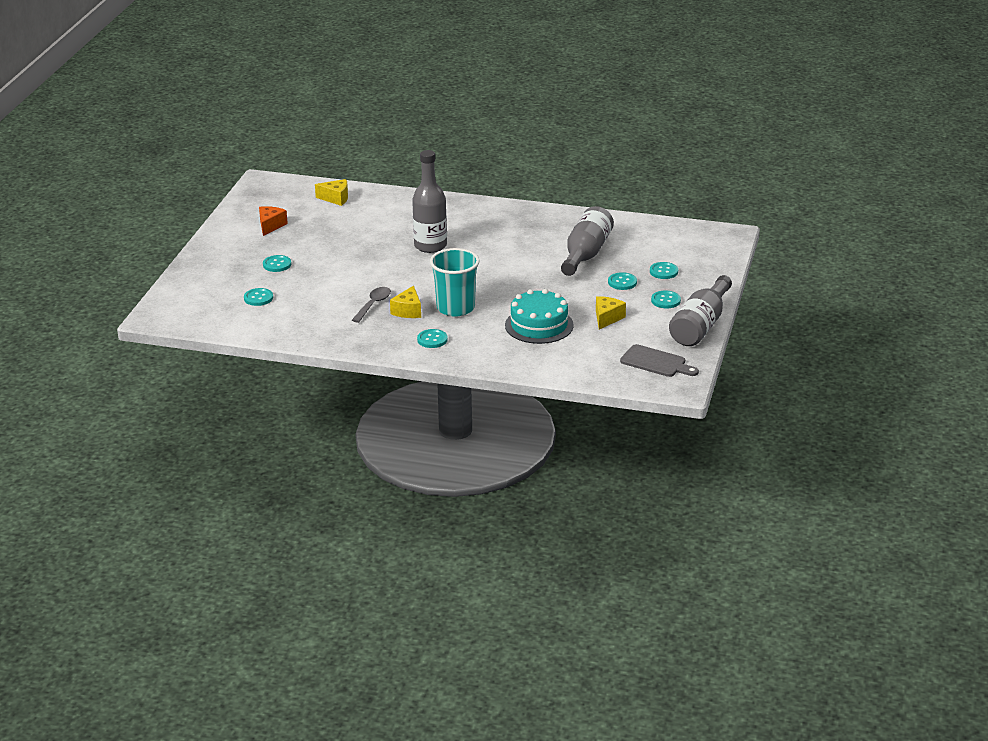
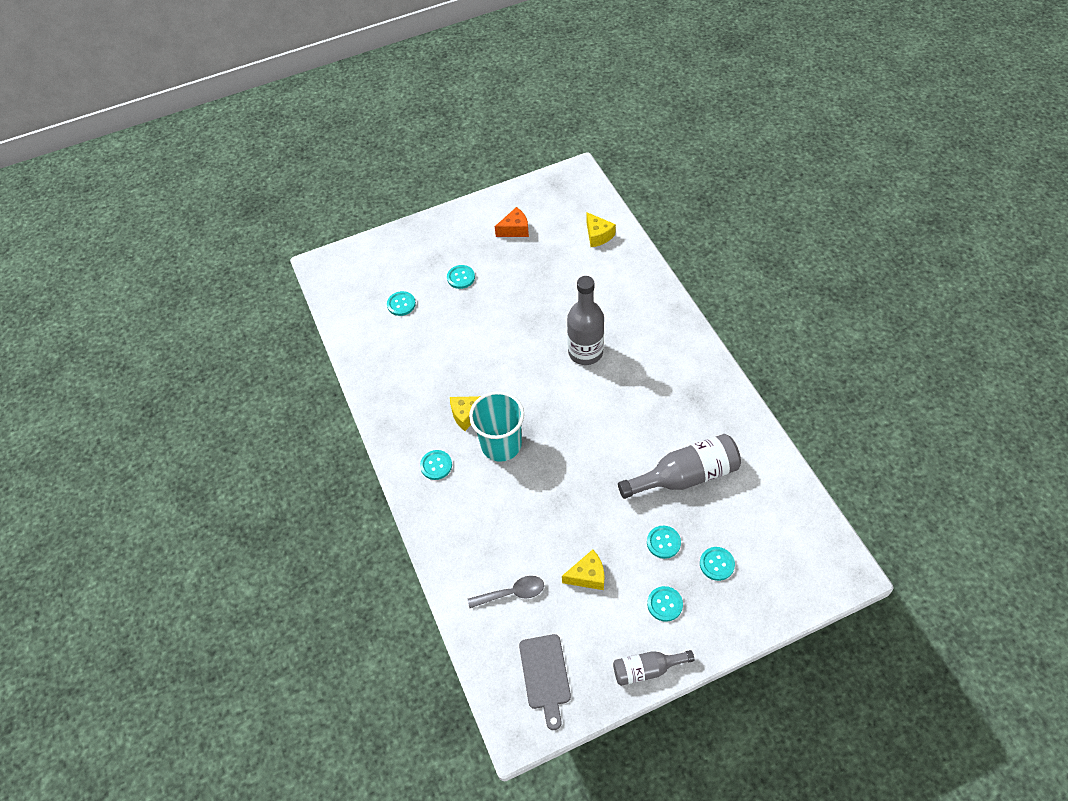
camera: 55 degrees right, 25 degrees up
(373, 305) = (456, 384): grey spoon -> grey spoon (512, 593)
(539, 325) = (527, 529): turquoise cake -> none
(700, 325) = (647, 669): grey bottle -> grey bottle, size x0.58

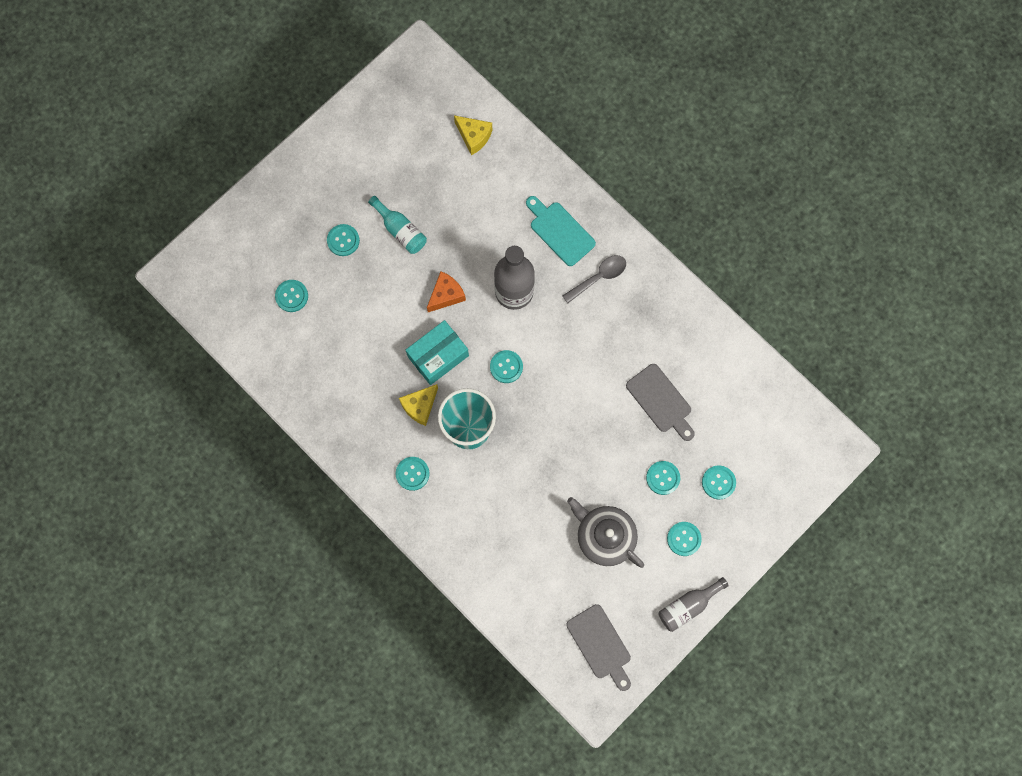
camera: 25 degrees left, 20 degrees up
(500, 381) = (438, 356): none -> turquoise box
(510, 283) = (400, 230): none -> turquoise bottle
(512, 593) = (540, 579): grey spoon -> grey spoon (598, 277)
(515, 230) = (378, 157): orange cheese -> orange cheese (446, 295)
(555, 406) = (506, 367): none -> turquoise button
(588, 576) = (604, 536): yellow cheese -> grey teapot
(643, 319) = (560, 231): none -> turquoise cutting board
(685, 476) = (661, 401): grey bottle -> grey cutting board

